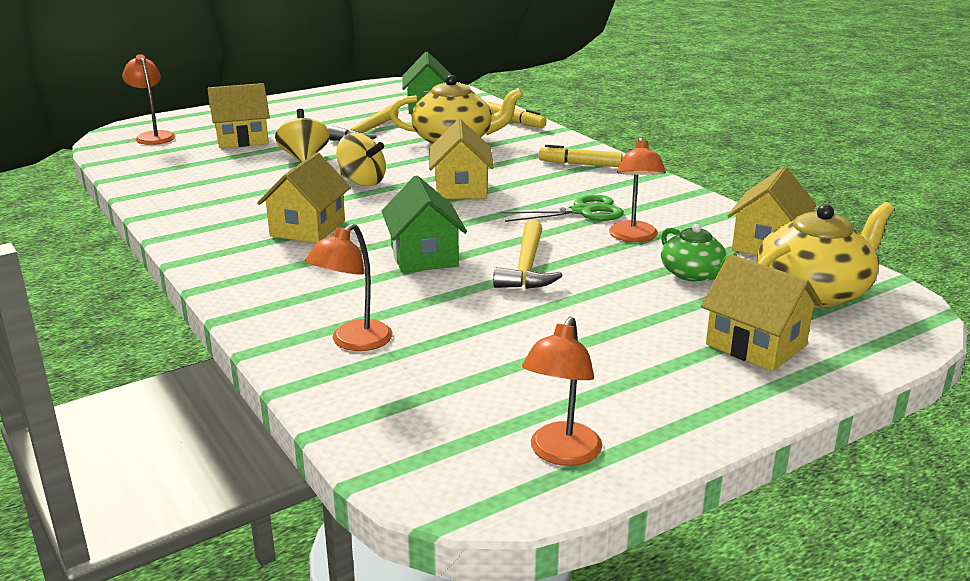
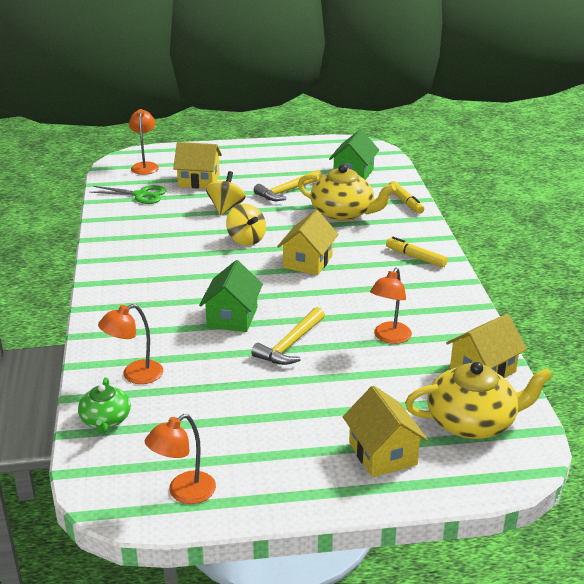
camera: 25 degrees right, 5 degrees up
(308, 228) = (179, 274): yellow house -> none
(582, 212) = (374, 304): green scissors -> green scissors (140, 195)
(693, 274) = (399, 382): green teapot -> green teapot (105, 420)

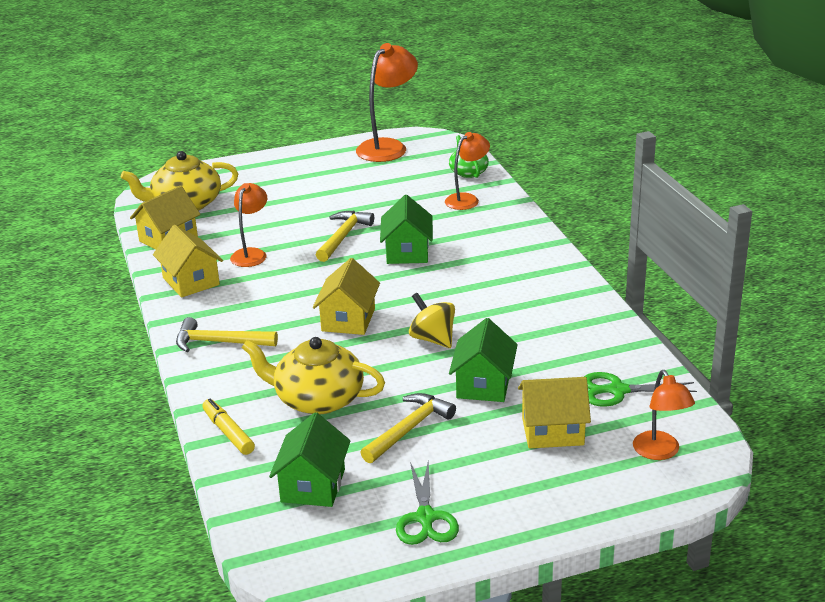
camera: 170 degrees right, 0 degrees up
(184, 493) = (388, 147): orange lamp -> orange lamp, size x1.61
(226, 208) = (483, 385): yellow spinning top -> green house
(293, 156) = (425, 518): none -> green scissors
(382, 453) = (256, 179): yellow house -> yellow house (191, 281)
(416, 257) = (219, 342): yellow marker -> yellow hammer

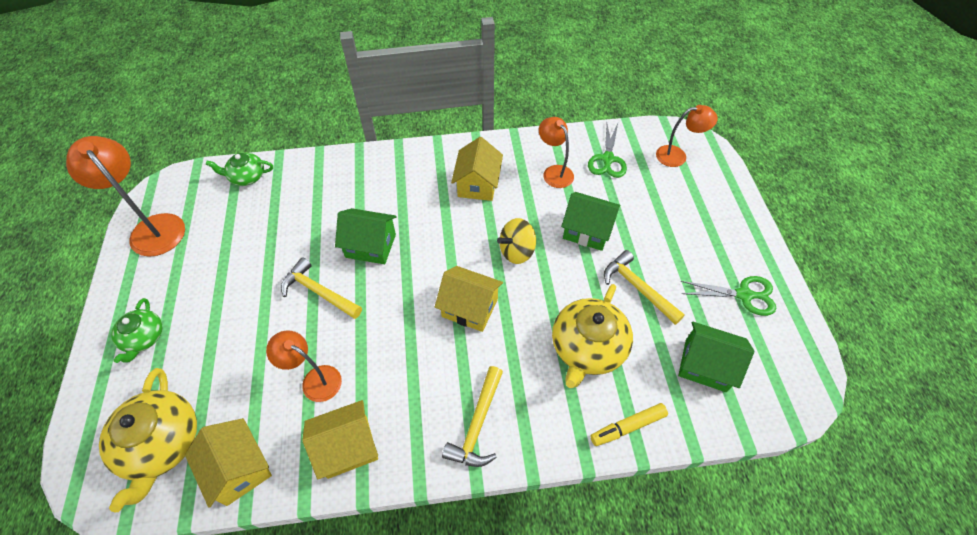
camera: 80 degrees left, 25 degrees up
(275, 173) = (143, 338): none -> green teapot
(467, 199) = (297, 187): orange lamp -> orange lamp (554, 172)
(552, 431) = (649, 203): yellow house -> yellow house (478, 184)

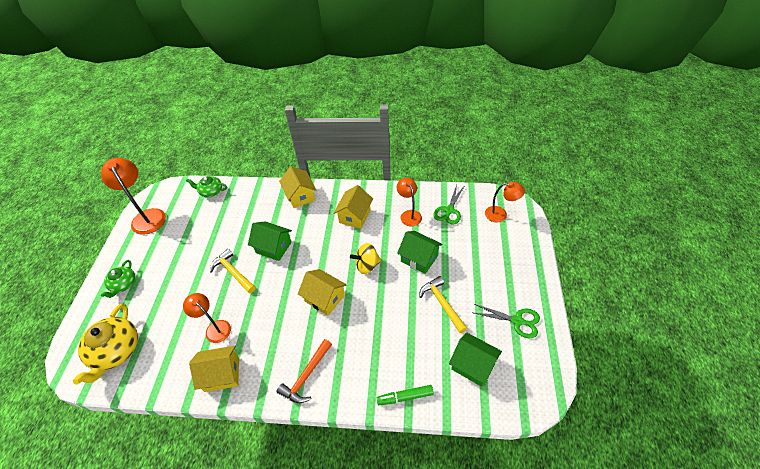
camera: 15 degrees right, 5 degrees down
(239, 469) = (155, 375): yellow house -> yellow house (300, 196)
(477, 424) = (306, 376): yellow hammer -> orange hammer
(587, 347) = (394, 338): yellow teapot -> none
(628, 427) = (405, 397): yellow marker -> green marker

